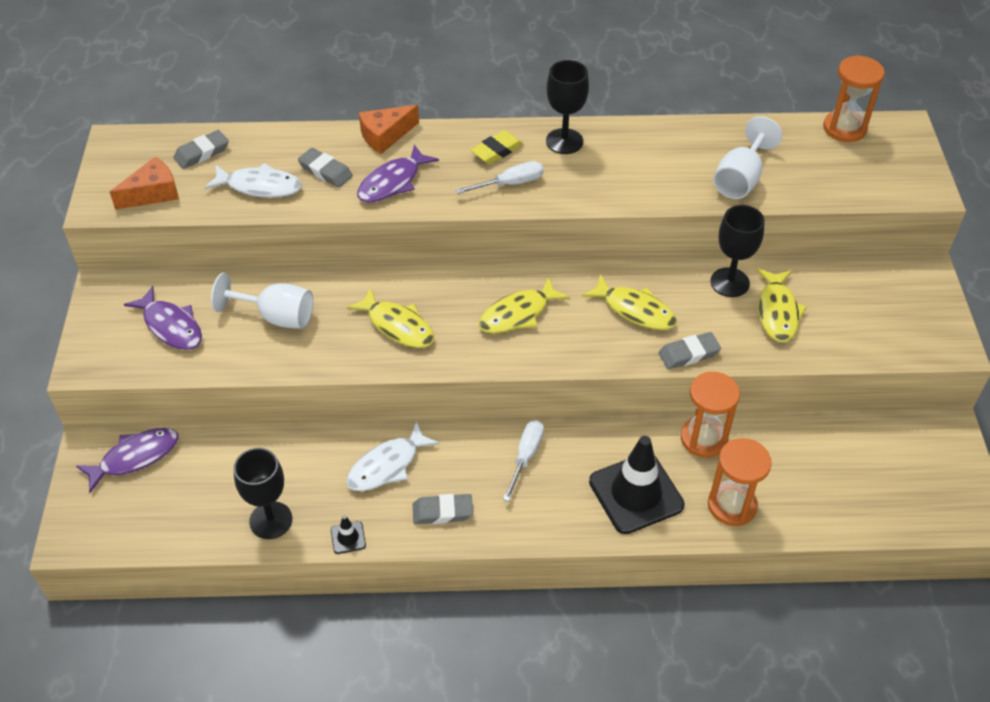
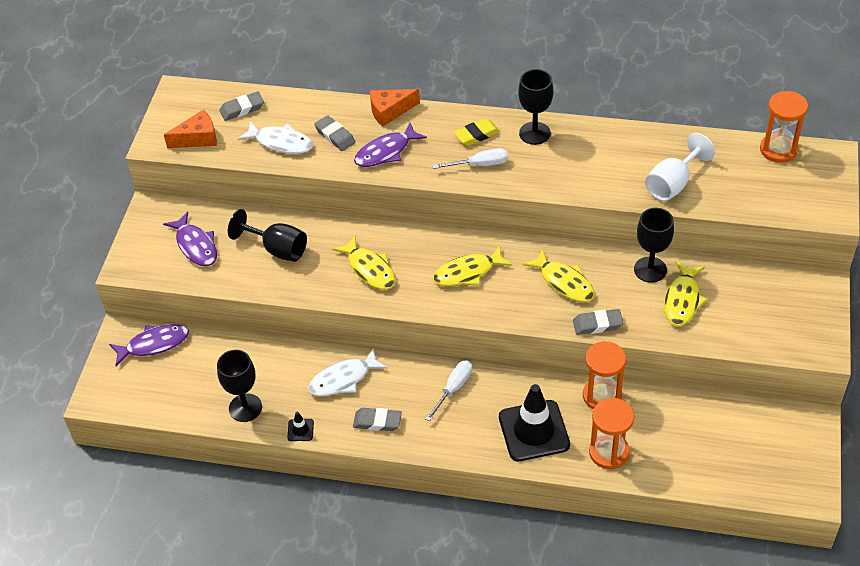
camera: 15 degrees right, 0 degrees up
(276, 317) = (277, 249): white goblet -> black goblet

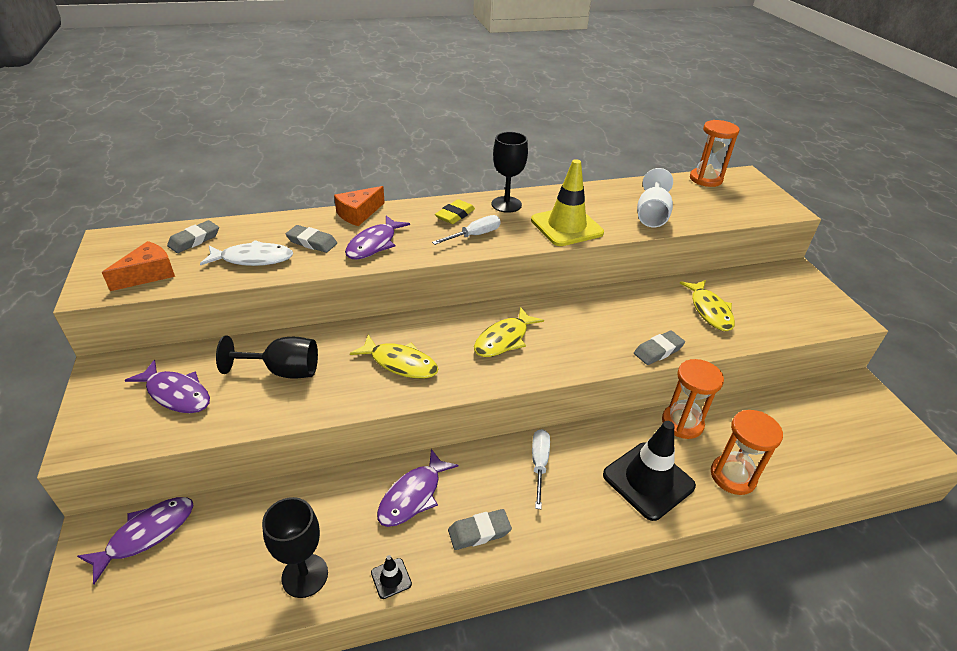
camera: 30 degrees left, 10 degrees down
(343, 379) = (413, 495): white fish -> purple fish
(564, 282) = (599, 324): yellow fish -> none
(574, 176) = (566, 226): none -> yellow traffic cone
(650, 269) = (662, 295): black goblet -> none

